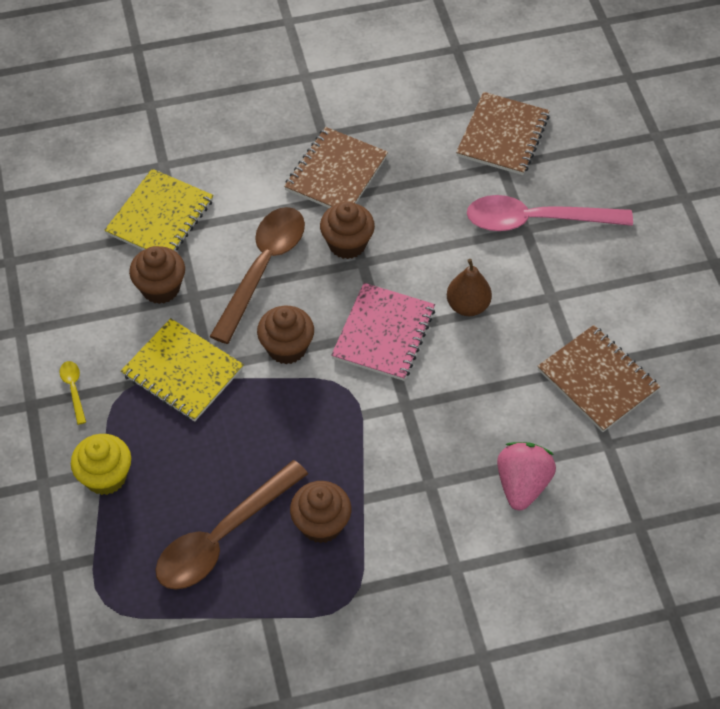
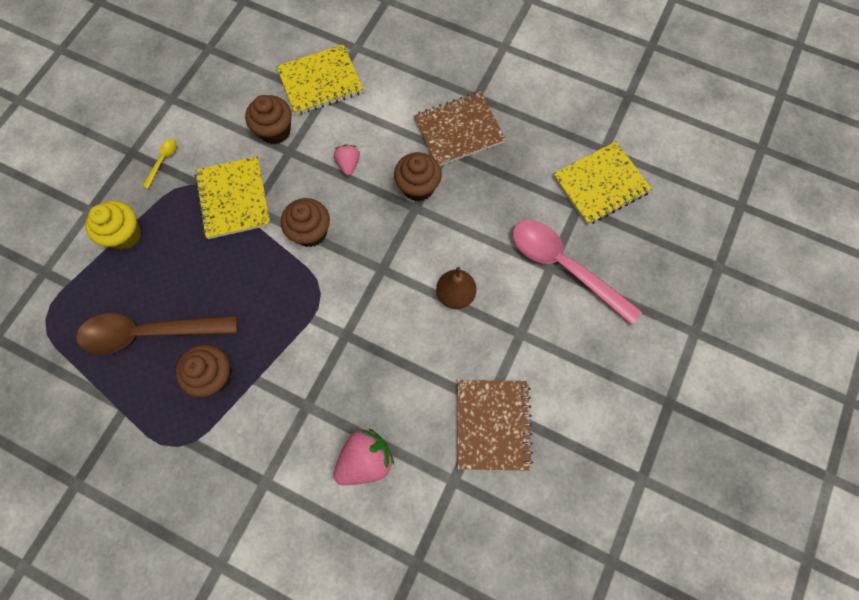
camera: 40 degrees right, 15 degrees up
(263, 268) = (348, 164): brown spoon -> pink strawberry
(383, 333) = (380, 271): pink notebook -> none
(502, 136) = (600, 184): brown notebook -> yellow notebook

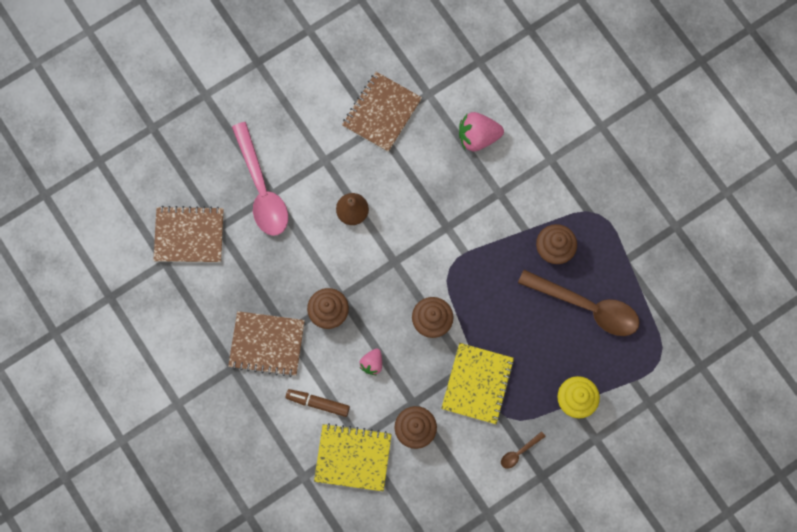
camera: 150 degrees left, 5 degrees up
(163, 161) = (519, 452): yellow spoon -> brown spoon
(379, 107) = (318, 403): none -> brown marker
(600, 184) = (189, 235): yellow notebook -> brown notebook

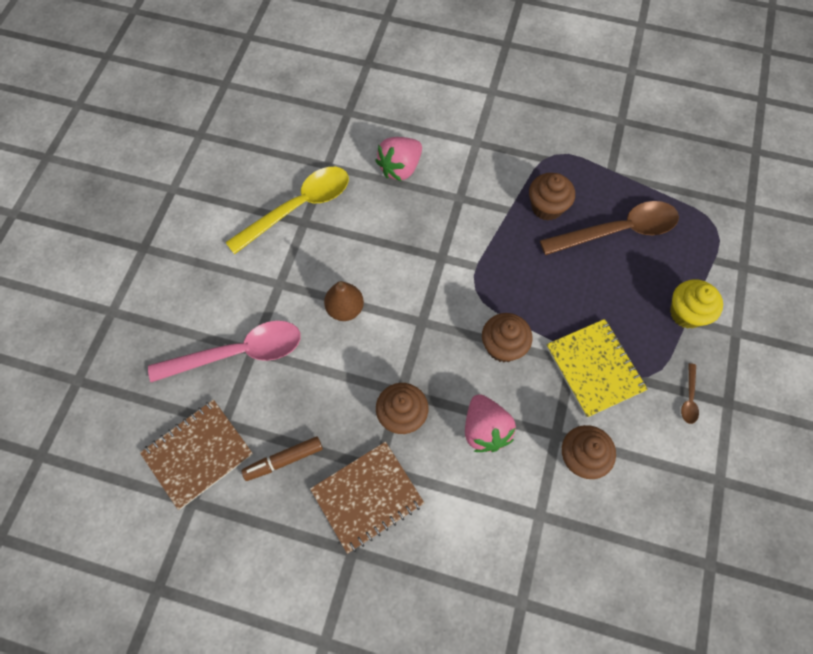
camera: 40 degrees left, 10 degrees down
(261, 188) = (238, 353): pink spoon -> pink spoon turned 45 degrees counterclockwise
(318, 403) = (468, 513): brown marker -> brown marker (283, 460)
(353, 457) = (550, 538): yellow notebook -> none
(372, 363) = (485, 430): pink strawberry -> pink strawberry, size x1.72
(382, 112) = (298, 208): brown notebook -> yellow spoon

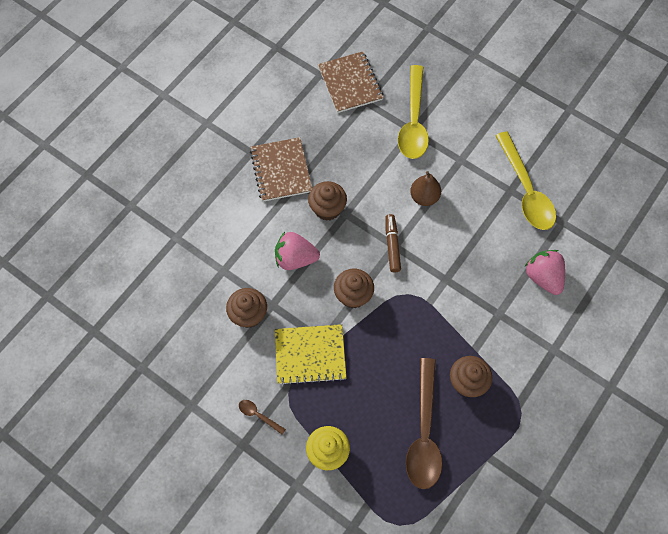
camera: 110 degrees right, 0 degrees up
(238, 353) = (413, 121): pink spoon -> yellow spoon
(283, 460) = (326, 129): brown marker -> brown marker (392, 245)

